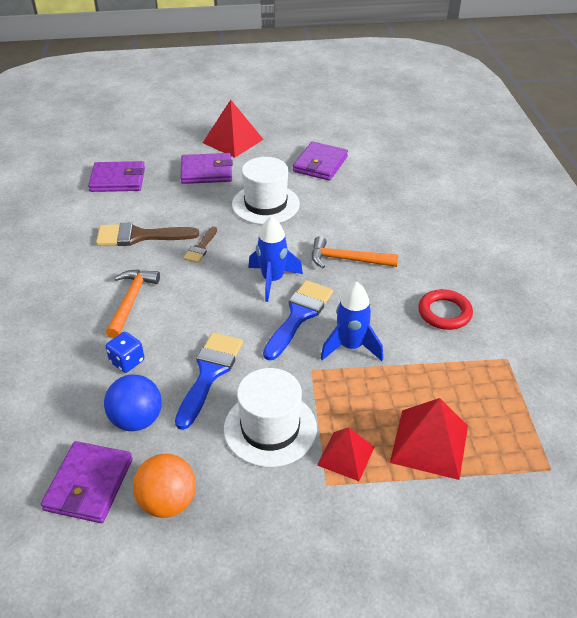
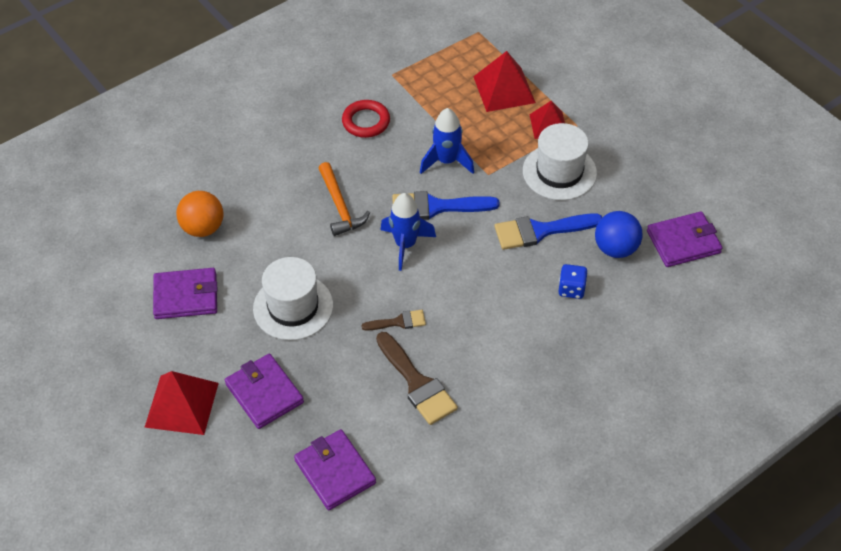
camera: 120 degrees left, 10 degrees up
(131, 301) = (507, 330): orange hammer -> none
(168, 502) = (658, 194): orange ball -> orange ball (203, 228)

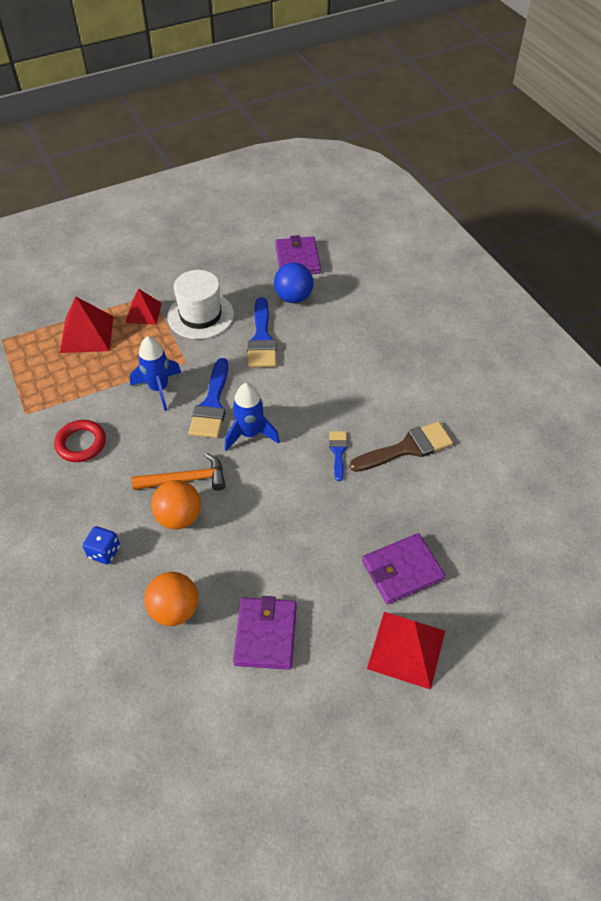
camera: 80 degrees left, 0 degrees up
(293, 307) = (302, 534): white hat -> none
(297, 210) = (179, 517): none -> orange ball
(335, 471) = (494, 521): purple wallet -> none
(398, 322) = (338, 452): brown brush -> blue brush
(571, 289) = (328, 331): blue dice -> blue dice (104, 552)

